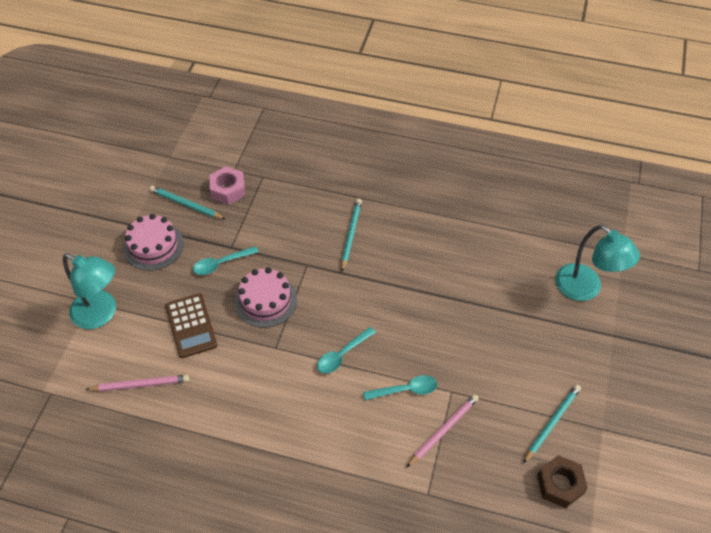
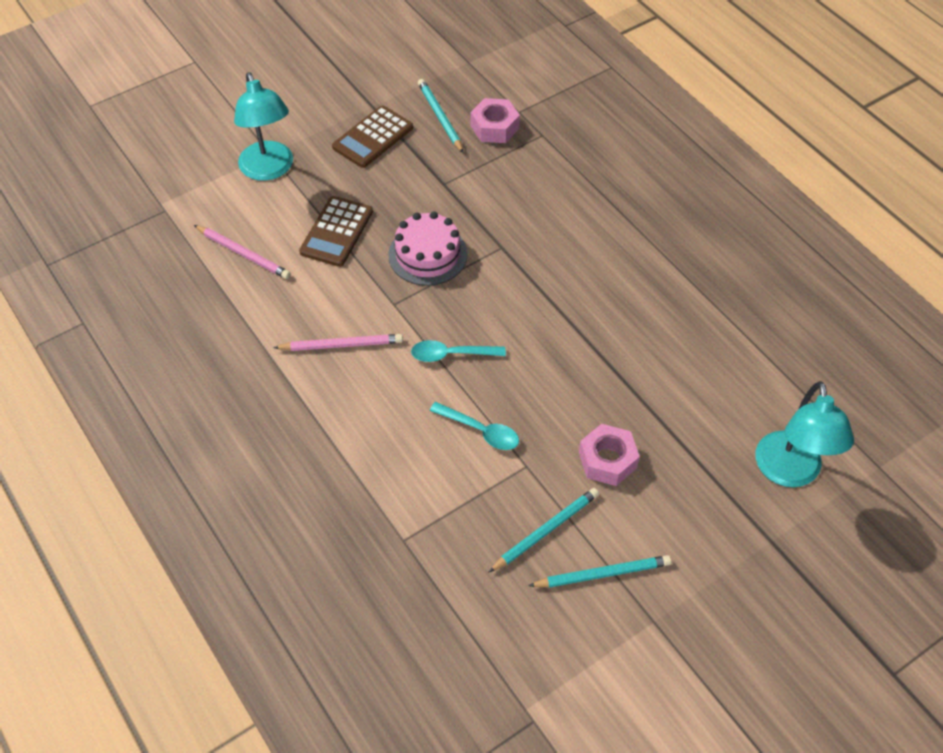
camera: 40 degrees right, 0 degrees up
(153, 246) = (373, 137): pink cake -> brown calculator
(221, 263) = (419, 193): turquoise spoon -> none
(350, 235) = (576, 247): turquoise pencil -> turquoise pencil (545, 530)
(443, 430) = (479, 495): pink pencil -> pink pencil (341, 345)
(491, 353) = (607, 460): none -> pink nut
(560, 484) = (547, 636): brown nut -> none

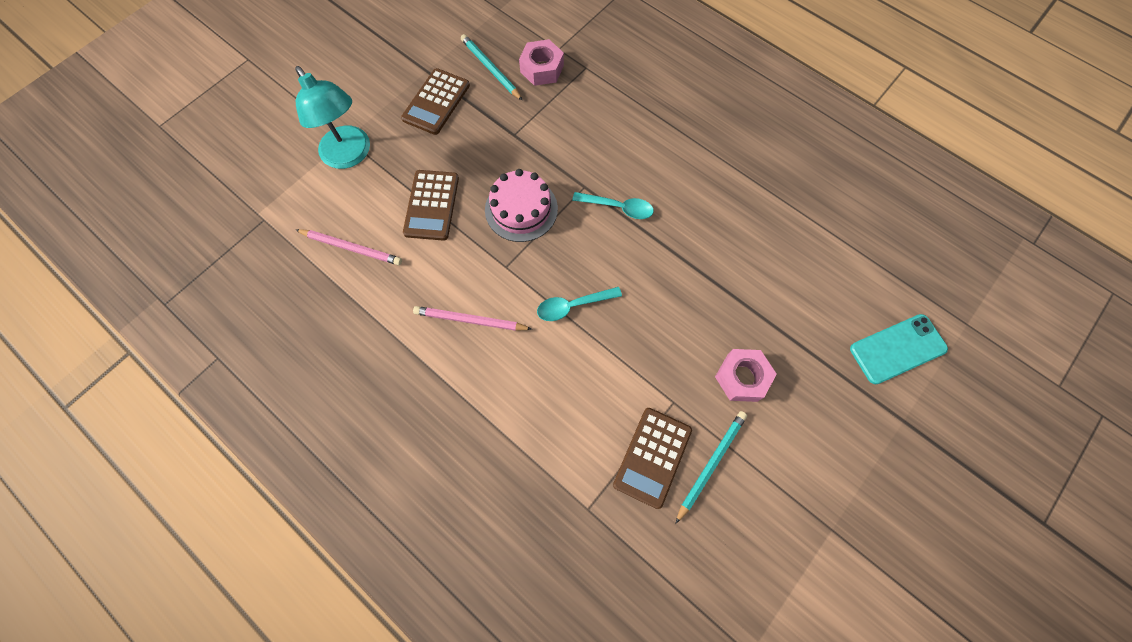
camera: 15 degrees left, 15 degrees up
(341, 345) = (470, 320): pink pencil -> pink pencil turned 150 degrees counterclockwise
(480, 431) = (622, 377): turquoise spoon -> turquoise spoon (618, 207)
(486, 510) = (652, 457): none -> brown calculator
(602, 573) = (773, 494): turquoise pencil -> none
(790, 472) = (897, 349): turquoise lamp -> turquoise phone

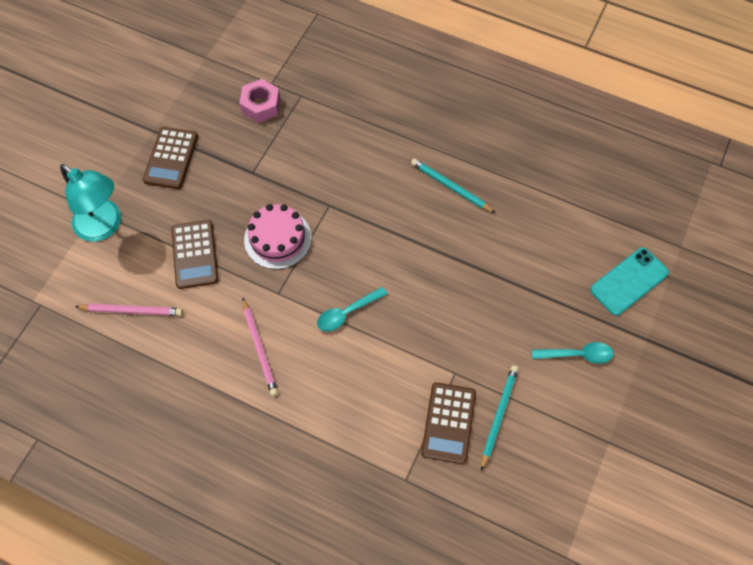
camera: 15 degrees left, 5 degrees down
(470, 320) = (260, 348): pink pencil -> pink pencil turned 105 degrees counterclockwise
(490, 69) = (213, 116): turquoise pencil -> turquoise pencil (450, 187)
(618, 207) = (364, 217): turquoise spoon -> turquoise spoon (577, 354)
(742, 378) = (507, 338): pink nut -> none

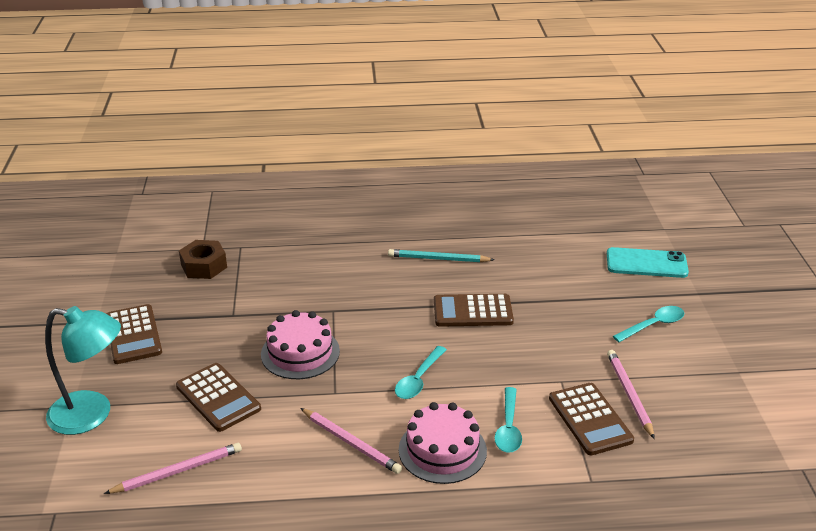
camera: 30 degrees left, 30 degrees down
(261, 105) = (204, 266): pink nut -> brown nut
(319, 391) = (442, 450): none -> pink cake
(381, 396) = (508, 427): none -> turquoise spoon
(438, 262) = (472, 311): none -> brown calculator
(498, 416) = (629, 394): turquoise pencil -> pink pencil
(629, 281) = (646, 263): turquoise phone -> turquoise phone turned 75 degrees clockwise

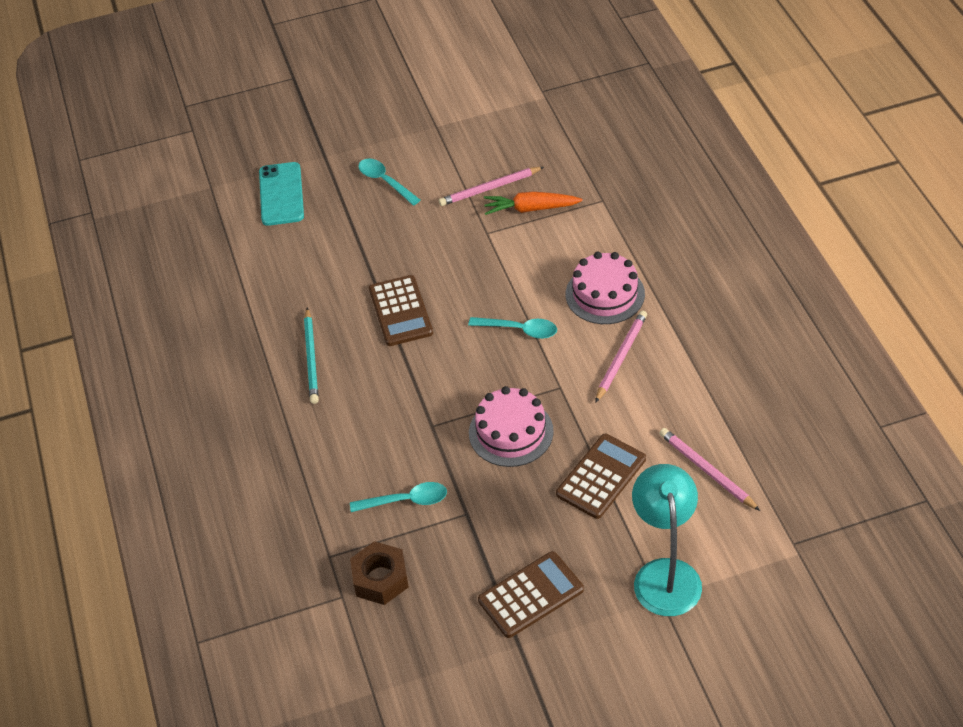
camera: 100 degrees left, 15 degrees up
(508, 427) = (560, 257): turquoise spoon -> turquoise spoon (406, 501)
(590, 419) = (531, 209): brown calculator -> orange carrot

